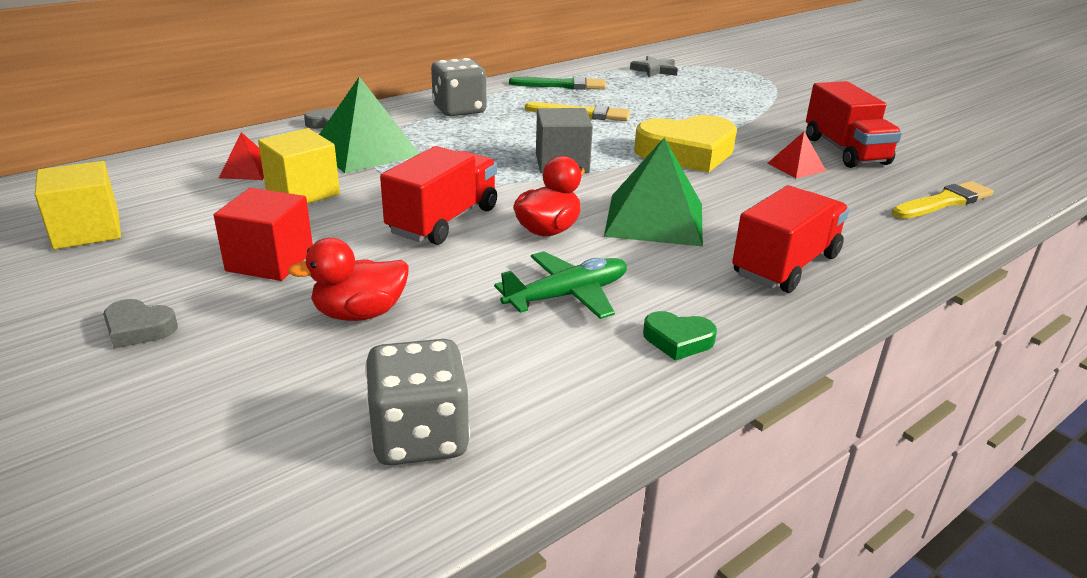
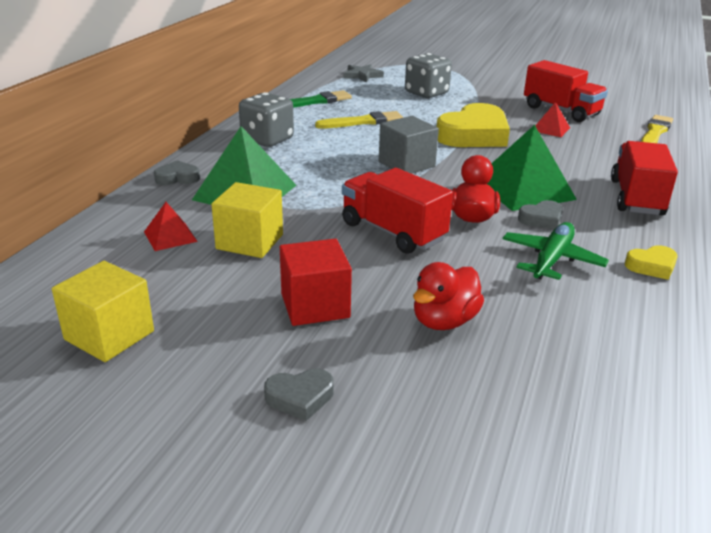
camera: 30 degrees left, 0 degrees up
(420, 437) = (612, 388): grey dice -> grey dice (426, 93)
(443, 221) = (393, 232): red truck -> red truck turned 45 degrees counterclockwise
(624, 254) = (541, 219): none -> grey heart
(678, 340) = (652, 266): green heart -> yellow heart

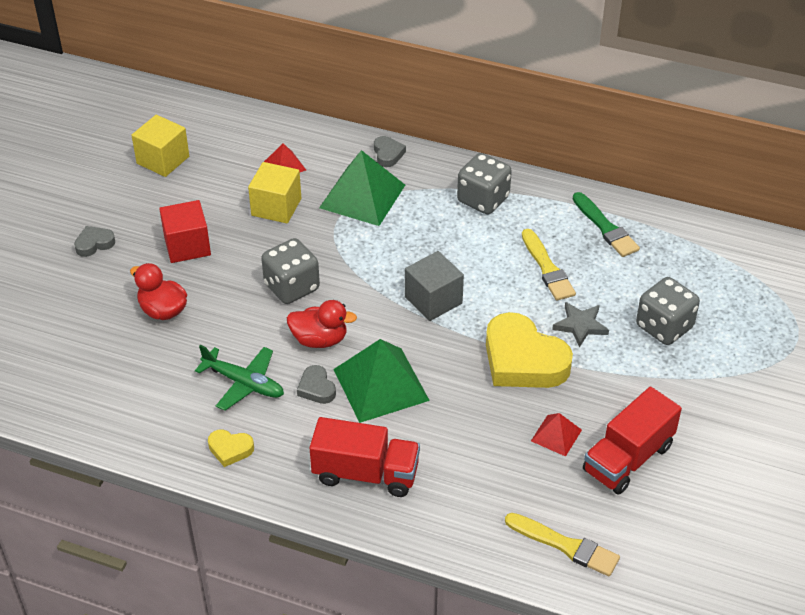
camera: 90 degrees right, 15 degrees up
(300, 397) = (94, 244): grey heart -> grey heart turned 75 degrees clockwise
(362, 76) = (719, 267): grey star -> grey star (580, 325)
(393, 232) = (291, 287): red truck -> grey dice
(652, 266) = (230, 449): yellow heart -> yellow heart turned 60 degrees counterclockwise

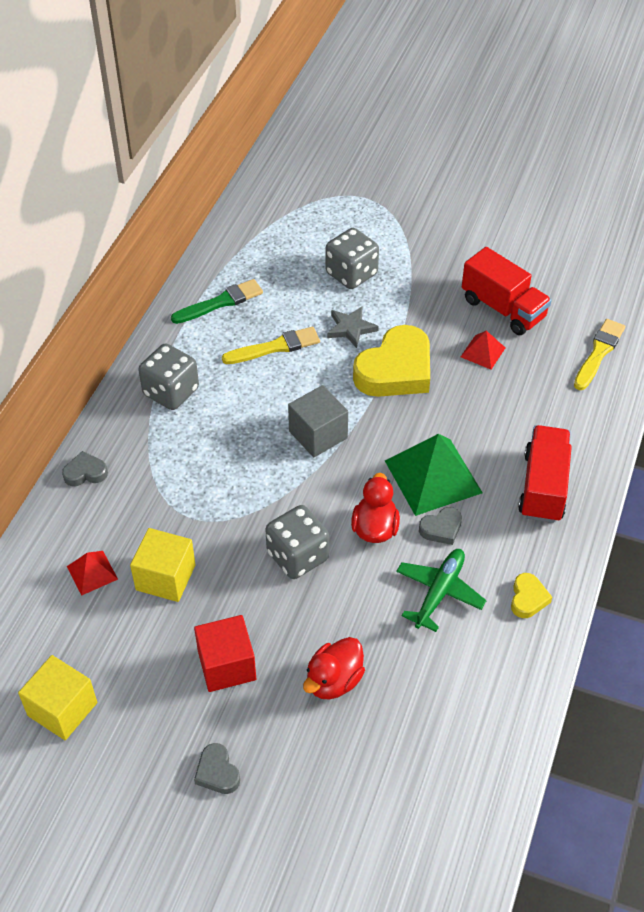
camera: 90 degrees left, 5 degrees up
(362, 196) = (155, 495): green pyramid -> none

